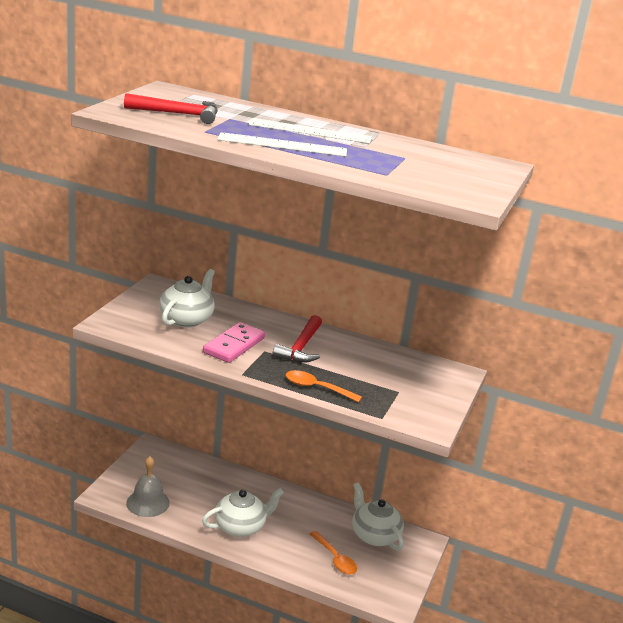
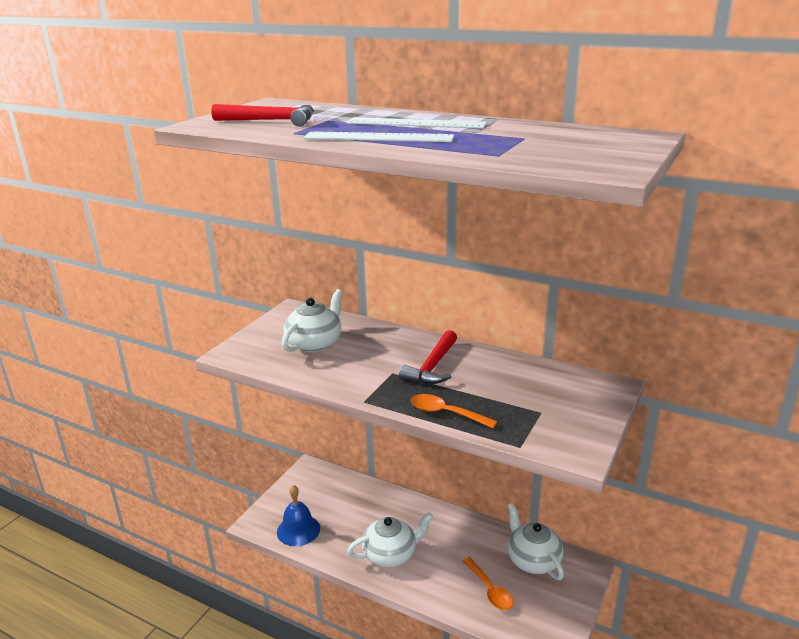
camera: 10 degrees right, 0 degrees up
(148, 503) = (298, 530): grey bell -> blue bell
(234, 345) = (360, 369): pink domino -> none

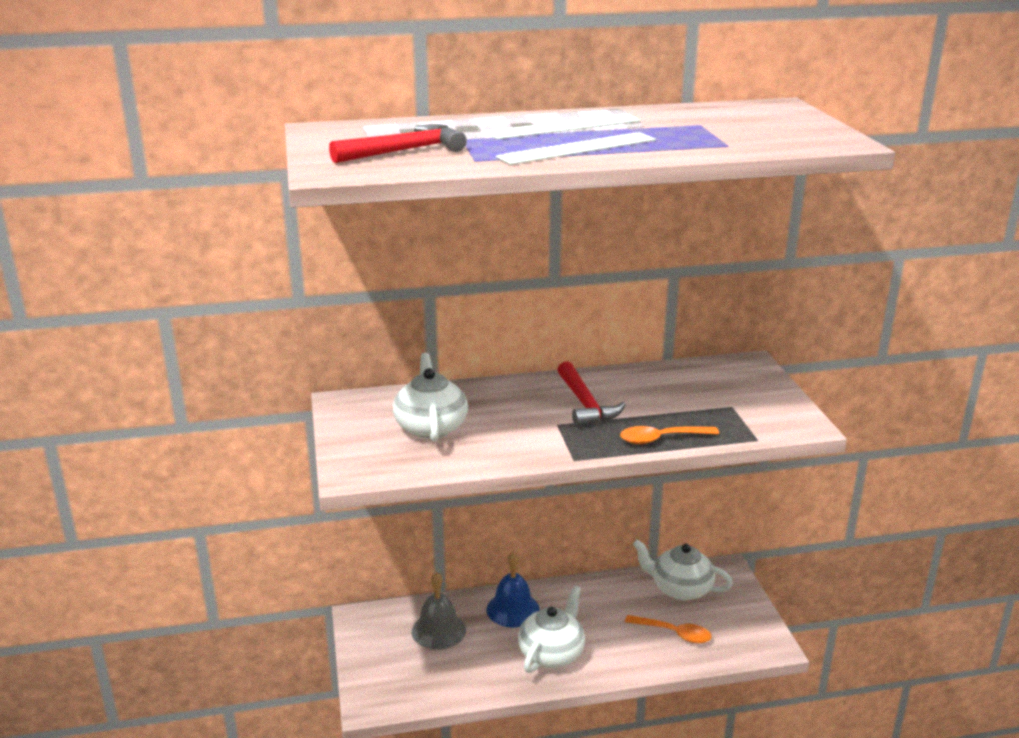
camera: 40 degrees left, 0 degrees up
(298, 530) = (428, 683): blue bell -> blue bell (512, 609)
(341, 500) = (438, 630): none -> grey bell

